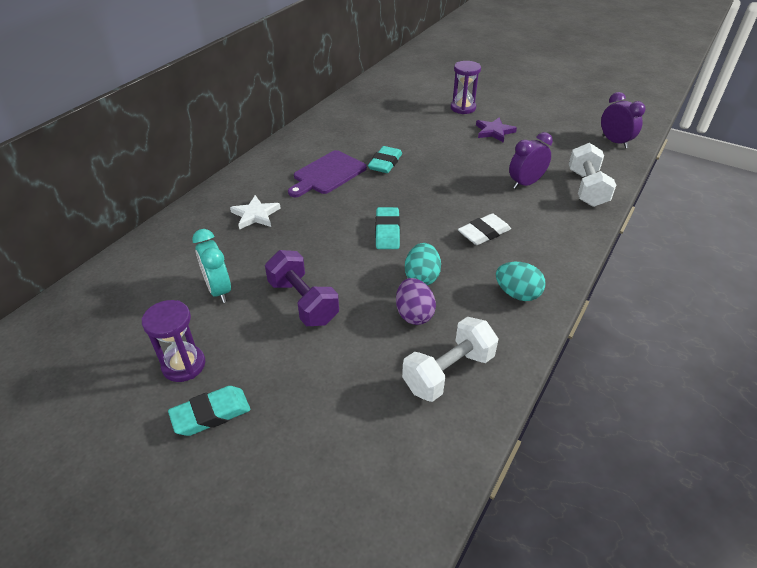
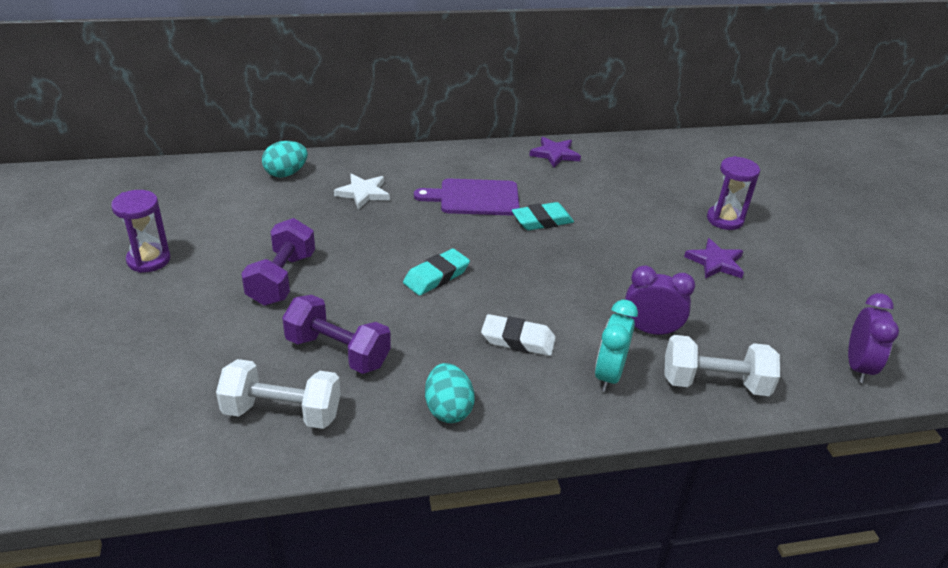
camera: 45 degrees right, 5 degrees down
(211, 414) = (111, 302): turquoise eraser -> none
(219, 290) = (248, 228): turquoise clock -> turquoise clock (609, 375)
(326, 122) = (555, 154): none -> purple star
(414, 314) = (337, 352): purple egg -> purple dumbbell
(422, 277) = (396, 331): turquoise egg -> turquoise egg (286, 173)
(586, 188) = (714, 383): white dumbbell -> white dumbbell turned 45 degrees clockwise

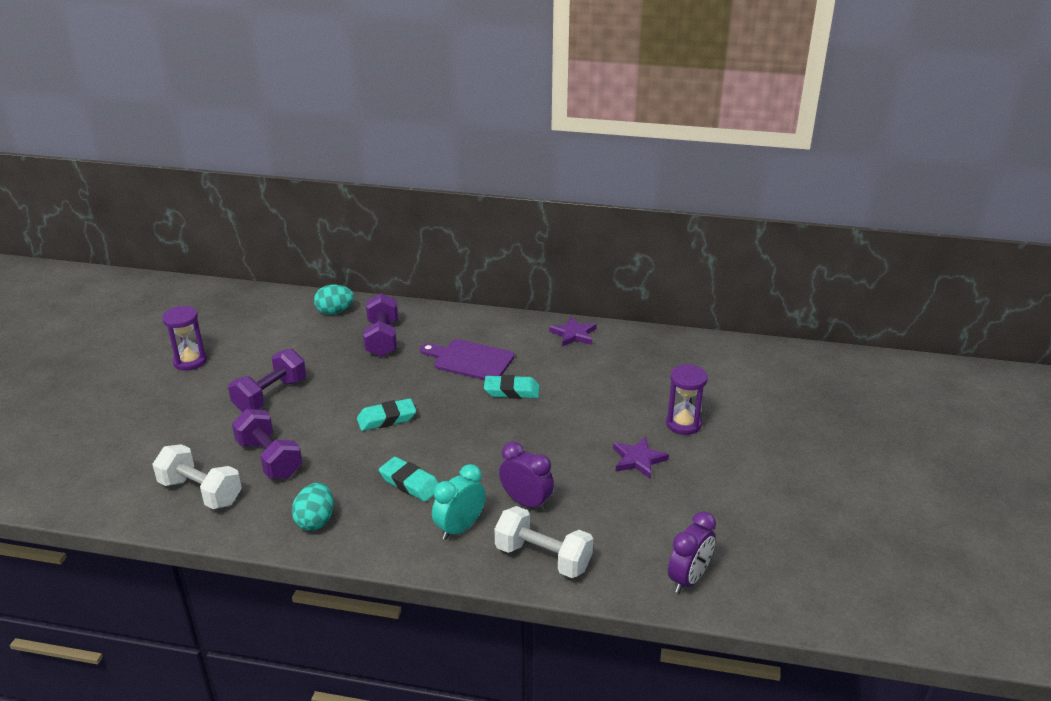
camera: 25 degrees right, 5 degrees down
(363, 193) = (382, 339): white star -> purple dumbbell
(518, 340) = (410, 483): white eraser -> turquoise eraser

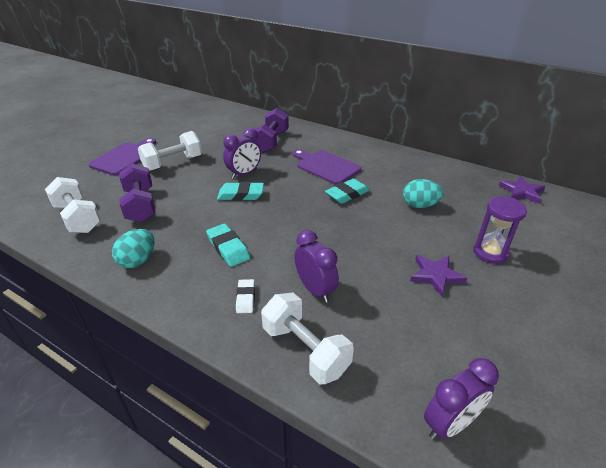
camera: 20 degrees right, 5 degrees up
(190, 361) = (140, 133): purple hourglass -> none
(196, 401) = (124, 157): none -> purple cutting board
(270, 395) = (173, 163): purple dumbbell -> white dumbbell
(335, 312) = (250, 120): turquoise egg -> turquoise egg (419, 205)
(374, 390) = (244, 173): none -> purple clock
(460, 528) = (245, 298): turquoise clock -> white eraser
(511, 391) = (347, 194): turquoise eraser -> turquoise eraser turned 60 degrees counterclockwise
(574, 334) = (415, 163): purple star -> purple star (522, 192)

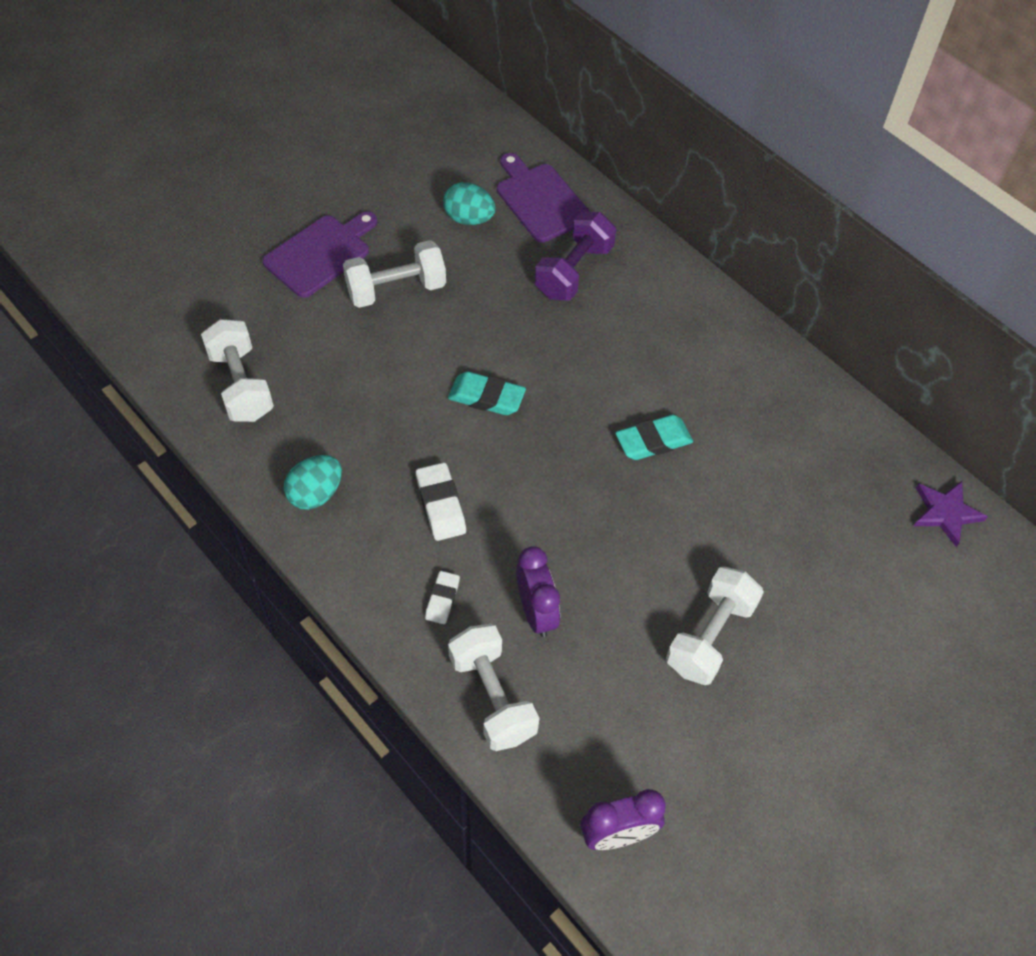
camera: 15 degrees right, 20 degrees up
(140, 205) = (332, 381): purple dumbbell -> none
(228, 248) = (441, 505): turquoise eraser -> white eraser
(244, 173) = (505, 346): purple clock -> none
(326, 166) = (645, 363): purple cutting board -> purple cutting board (540, 200)
(419, 205) = (757, 497): turquoise egg -> turquoise egg (469, 218)
(436, 275) = (710, 636): purple star -> white dumbbell
(490, 252) = (812, 620): purple hourglass -> none

